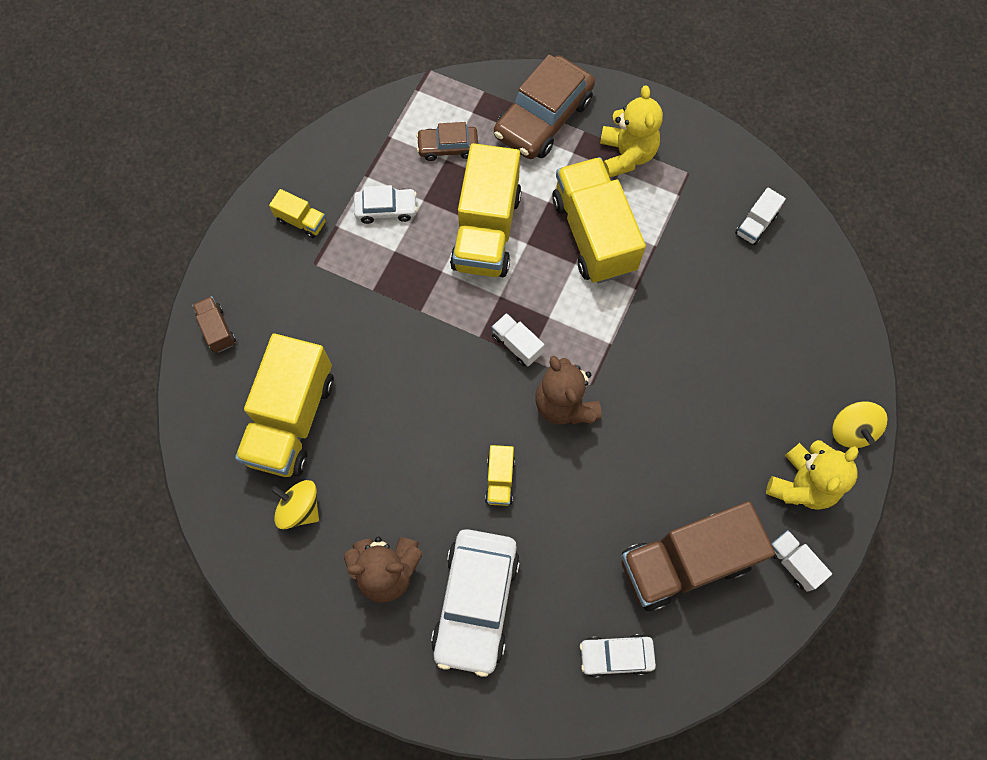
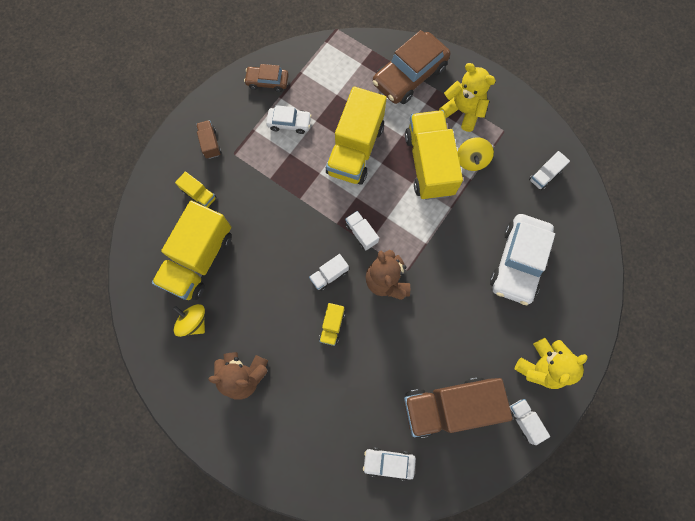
camera: 10 degrees right, 5 degrees up
(217, 329) = (160, 189): brown truck -> brown truck (210, 143)
(301, 221) = (230, 122): yellow truck -> yellow truck (199, 195)
(448, 147) = (339, 86): brown car -> brown car (267, 81)
(476, 602) = (300, 408): white car -> white car (518, 262)
(482, 410) = (329, 275): none -> white truck
(626, 155) = (463, 111): yellow teddy bear -> yellow teddy bear turned 60 degrees counterclockwise
(851, 430) = (583, 334): yellow spinning top -> yellow spinning top (471, 160)

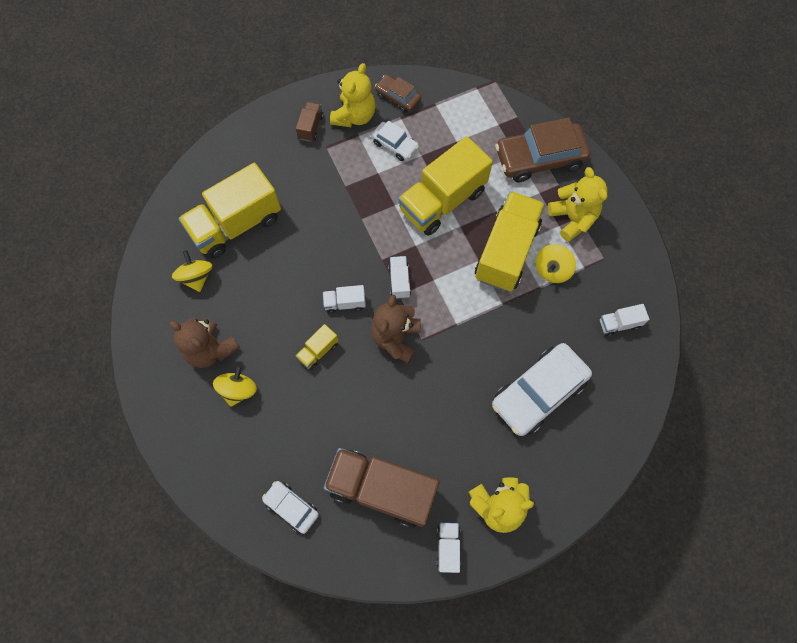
camera: 30 degrees right, 5 degrees down
(199, 195) = (272, 167): yellow truck -> none
(241, 115) = (354, 116): none -> yellow teddy bear
(288, 395) = (238, 390): none -> yellow spinning top

